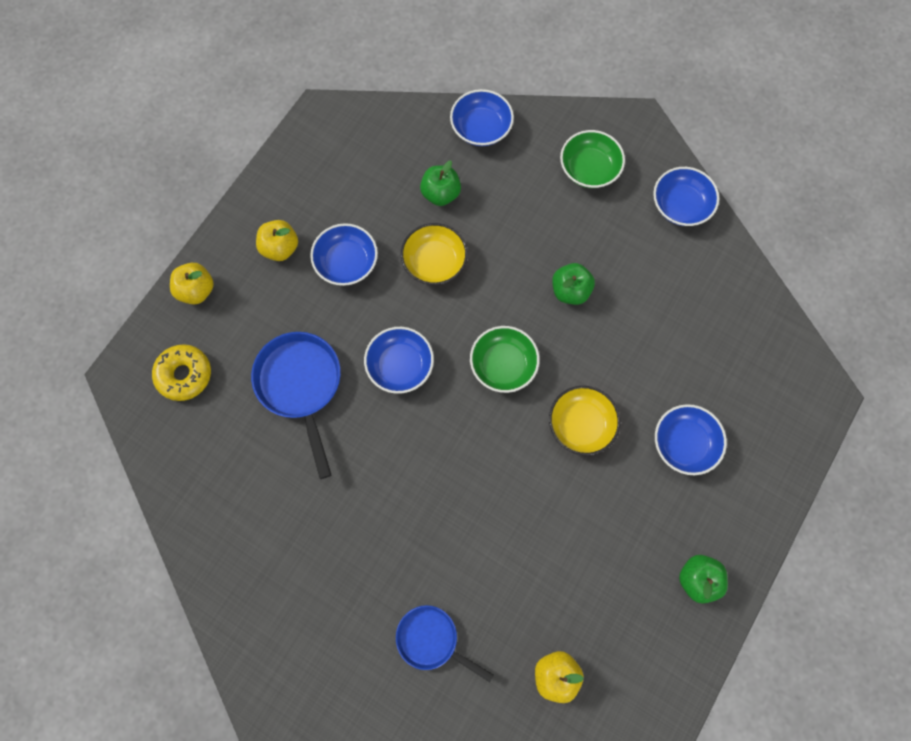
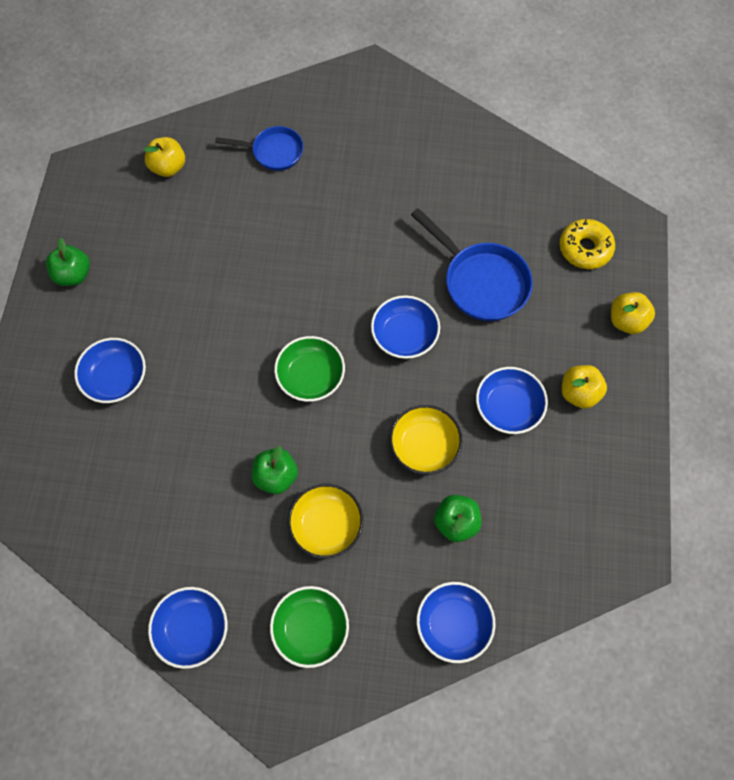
camera: 155 degrees right, 5 degrees down
(581, 424) = (217, 354): yellow bowl -> yellow bowl (326, 525)

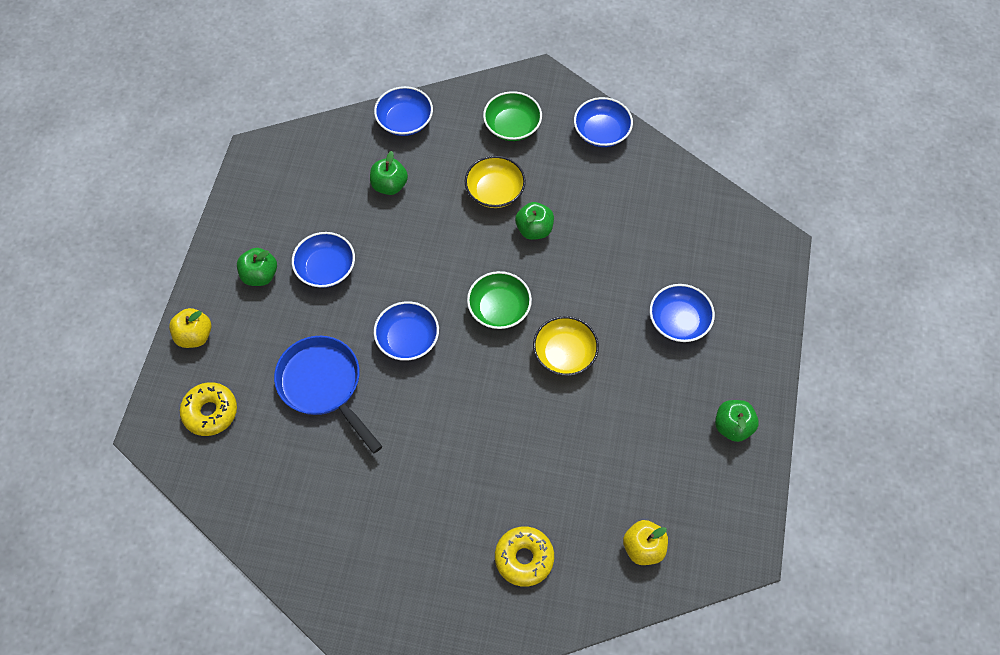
camera: 175 degrees left, 5 degrees down
(273, 152) = (524, 558): blue pan -> yellow donut
(424, 445) = (405, 243): yellow bowl -> yellow bowl (564, 354)
(579, 393) = (260, 275): yellow apple -> green apple

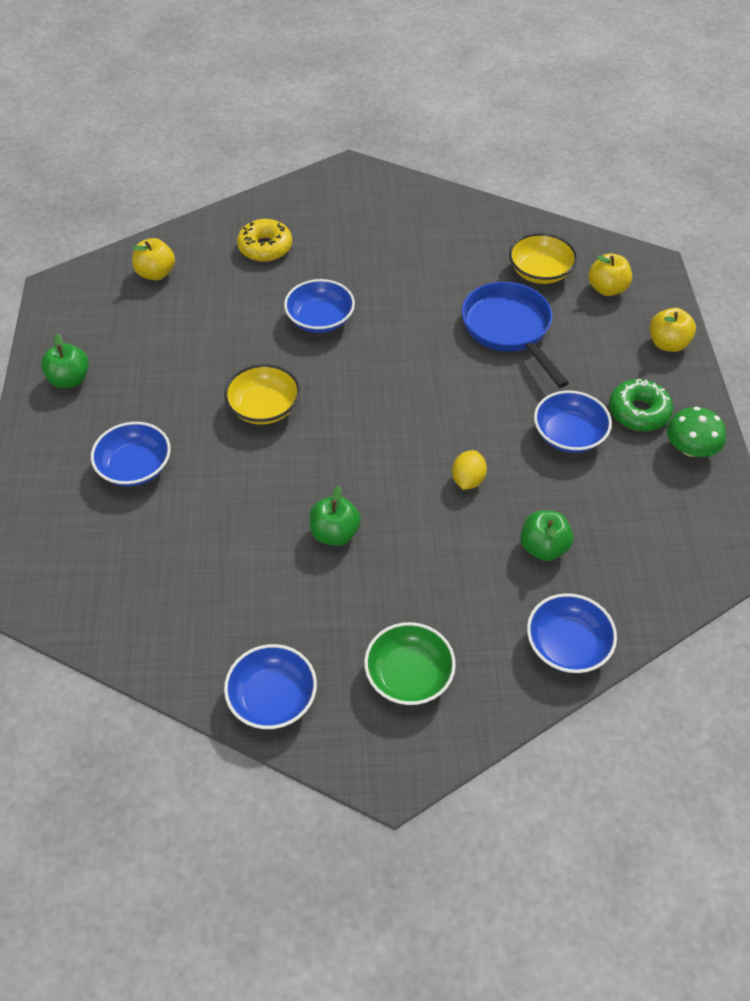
camera: 165 degrees right, 10 degrees down
(210, 412) = (607, 289): yellow donut -> yellow apple
(240, 235) = (690, 448): none -> green mushroom
(260, 275) = (638, 412): green apple -> green donut
(324, 386) = (509, 330): blue pan -> blue pan turned 150 degrees counterclockwise
(408, 339) = (442, 386): blue bowl -> blue bowl (320, 319)
(421, 249) = (468, 480): none -> yellow lemon
(495, 191) = (402, 571): yellow bowl -> yellow bowl (540, 272)
(499, 308) = (351, 436): green bowl -> none

